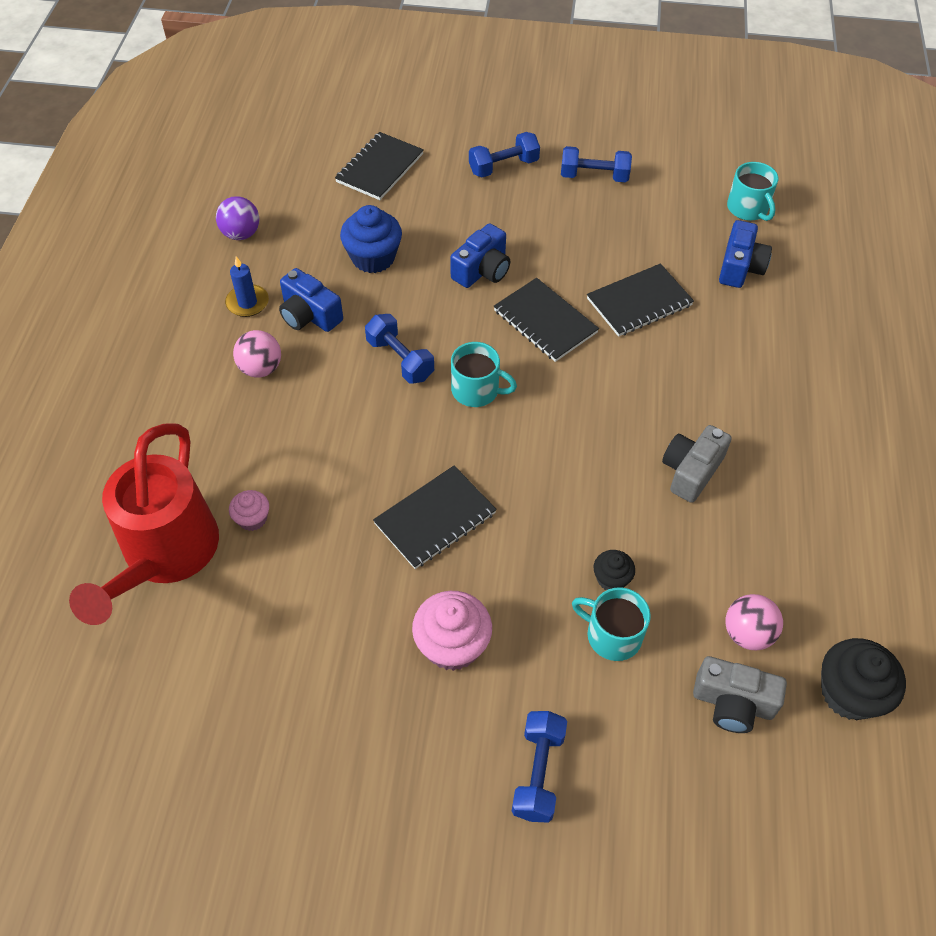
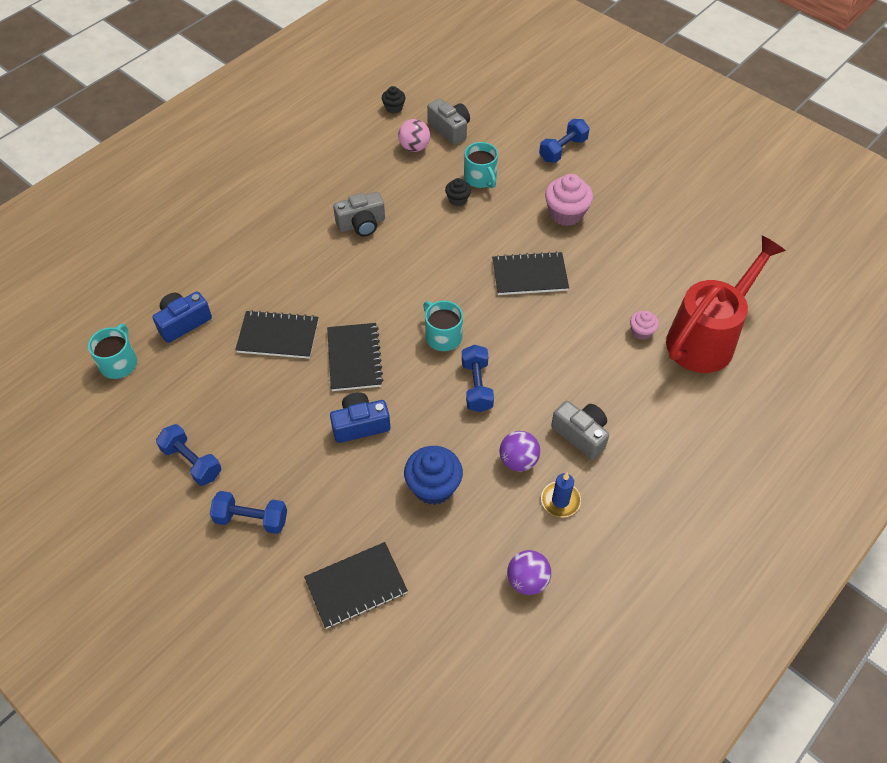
camera: 145 degrees left, 0 degrees up
(261, 368) = (581, 434): pink ball -> grey camera
(309, 315) = (518, 460): blue camera -> purple ball
(849, 693) = (394, 108): black cupcake -> black cupcake, size x0.55

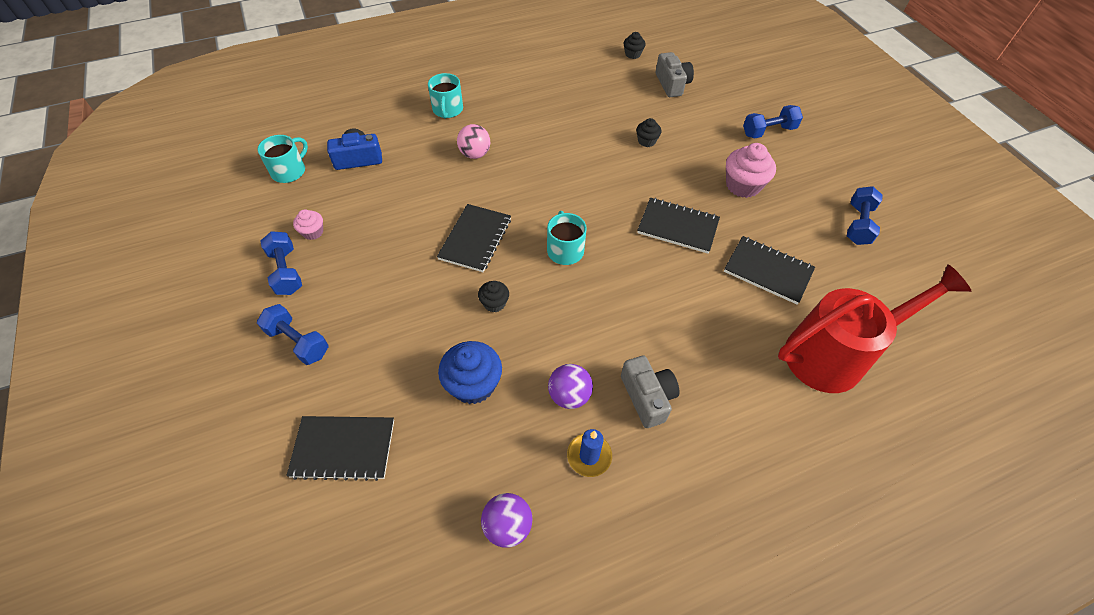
camera: 25 degrees right, 0 degrees up
(278, 336) = (424, 197): black notebook -> black notebook (768, 271)
(360, 425) = (443, 299): blue camera -> none
(361, 224) = (550, 133): grey camera -> none
(408, 410) = (494, 303): none -> black cupcake
(414, 147) = (632, 89): pink ball -> pink ball (475, 154)
(476, 386) = (570, 307): blue dumbbell -> blue dumbbell (858, 224)
(480, 178) = (677, 130): turquoise mug -> turquoise mug (447, 110)
(641, 332) = (764, 320): pink cupcake -> pink cupcake (313, 232)

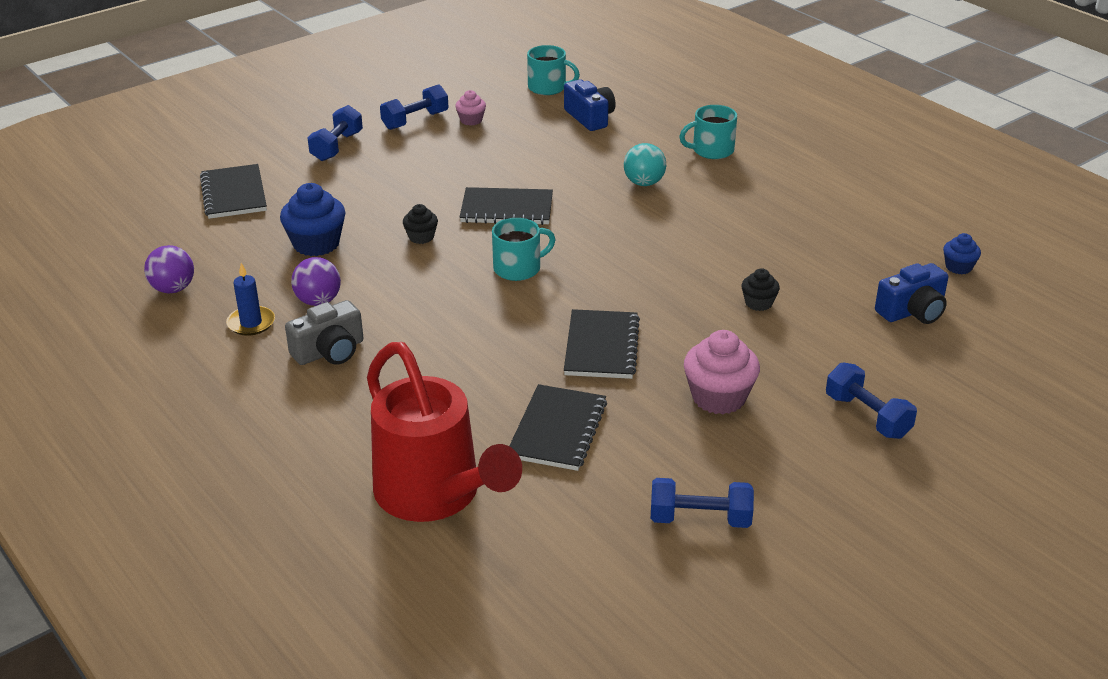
camera: 75 degrees right, 20 degrees down
(475, 154) = (644, 183): pink ball -> turquoise ball
(632, 54) = (958, 267): black cupcake -> blue cupcake
(672, 84) = (912, 311): grey camera -> blue camera

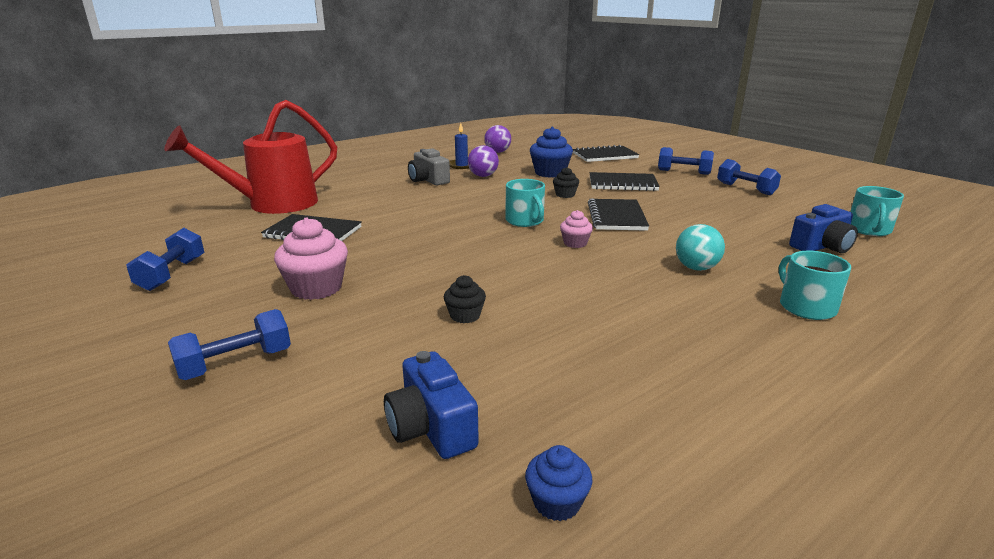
camera: 90 degrees right, 10 degrees down
(471, 120) = (764, 204): pink cupcake -> pink cupcake (575, 243)
(601, 347) = (409, 246): black notebook -> black notebook (622, 184)

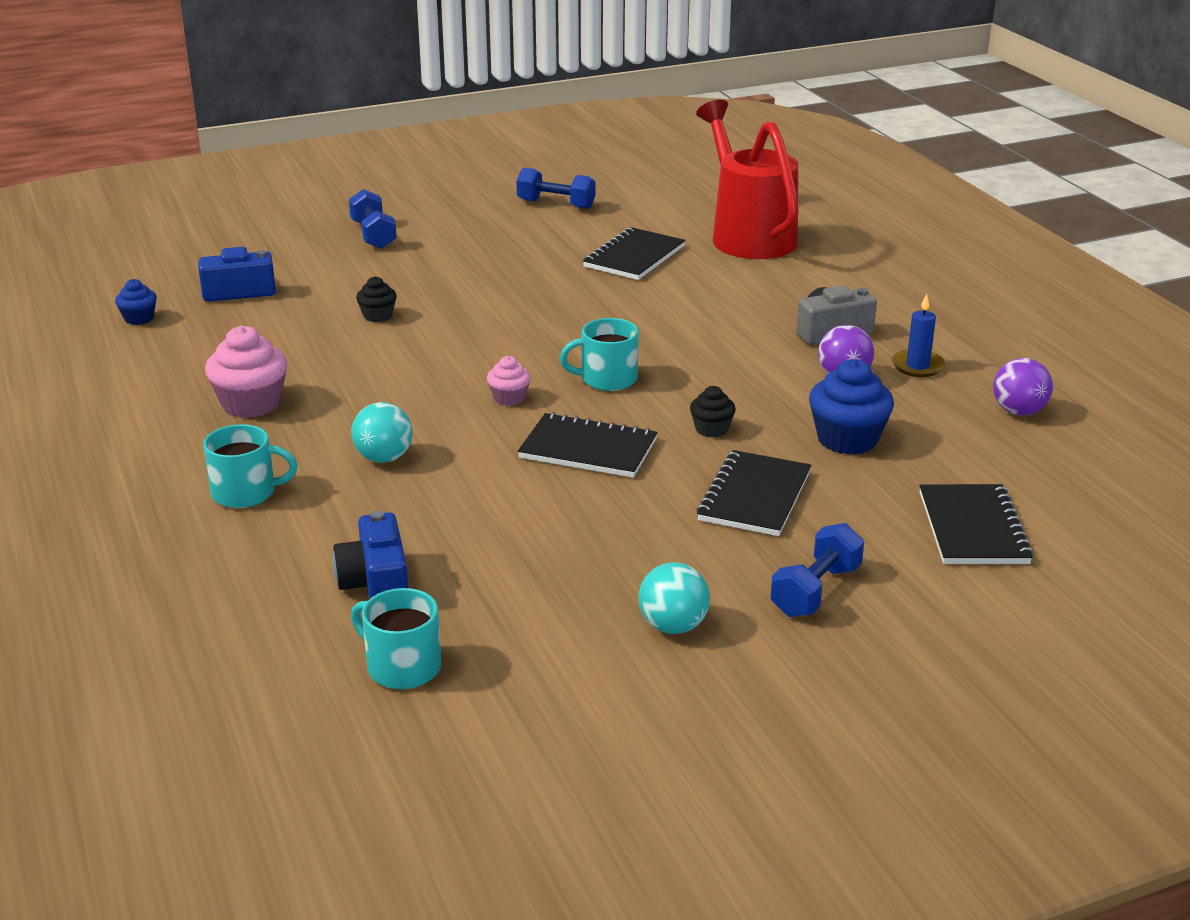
camera: 105 degrees right, 5 degrees up
(316, 288) = (483, 259): pink cupcake -> pink cupcake (251, 404)
(745, 189) = (673, 626): blue dumbbell -> turquoise ball

